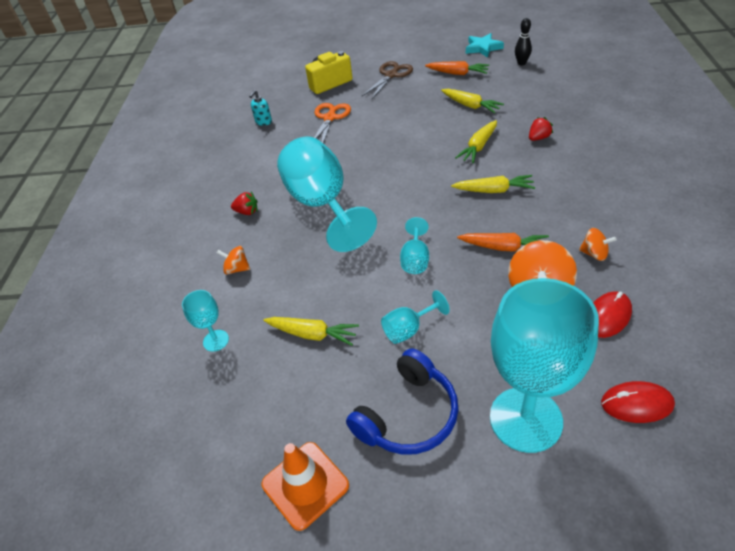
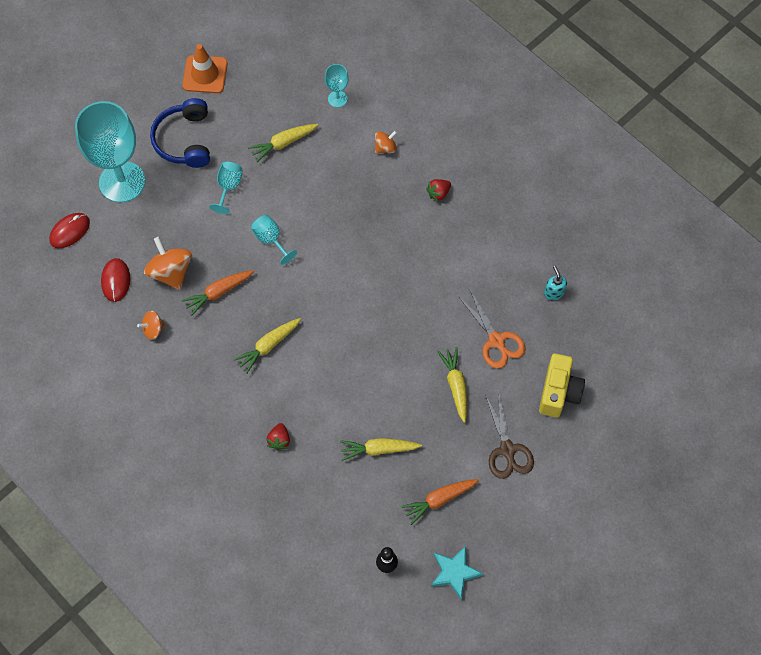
camera: 130 degrees right, 20 degrees up
(323, 205) = (387, 240): turquoise goblet -> none
(478, 147) = (322, 392): yellow carrot -> yellow carrot (455, 386)

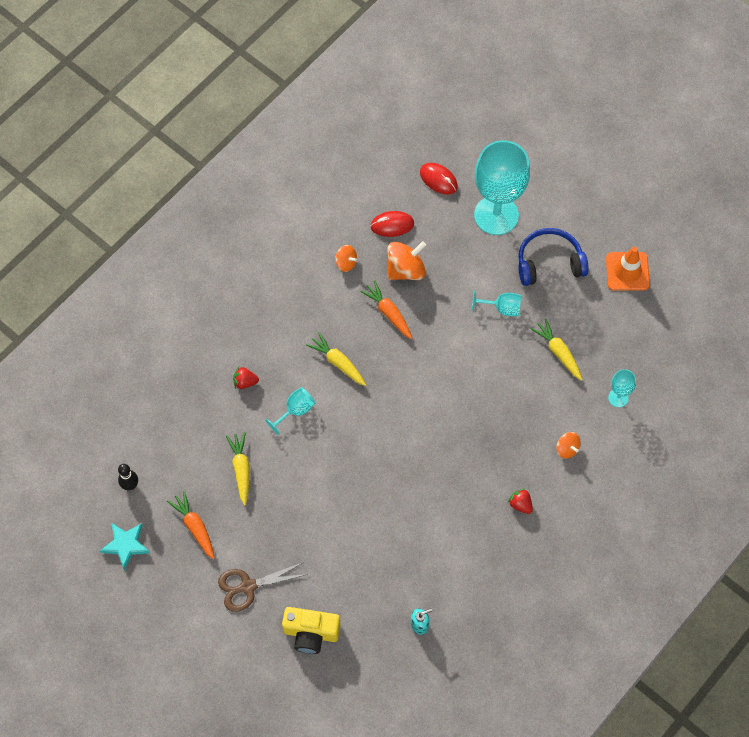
camera: 85 degrees right, 0 degrees up
(153, 329) = (346, 263): orange spinning top -> orange spinning top turned 150 degrees clockwise
(270, 240) = (449, 352): turquoise goblet -> turquoise goblet (295, 411)
(455, 386) = (310, 534): yellow carrot -> none
(496, 340) = (361, 570): orange scissors -> none

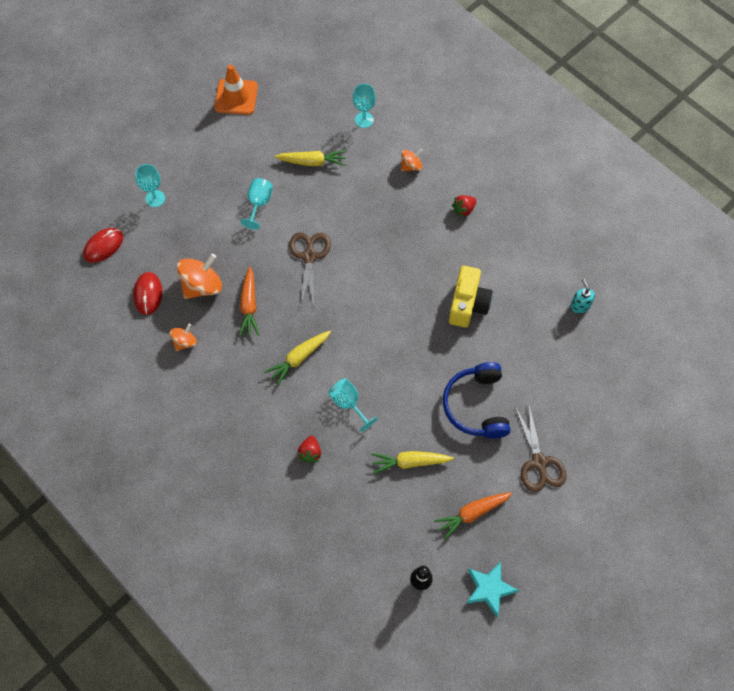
camera: 85 degrees left, 0 degrees up
(311, 633) = (588, 404): yellow camera -> yellow camera (468, 304)
(388, 313) = (249, 306): orange carrot -> orange carrot turned 60 degrees counterclockwise
(405, 269) = (202, 286): orange spinning top -> orange spinning top turned 75 degrees clockwise
(448, 361) = (309, 256): none -> brown scissors
(496, 215) = (155, 198): turquoise goblet -> turquoise goblet, size x0.43
(549, 263) = (216, 159): blue headphones -> blue headphones (476, 405)
(558, 352) = (312, 162): yellow carrot -> yellow carrot turned 150 degrees counterclockwise

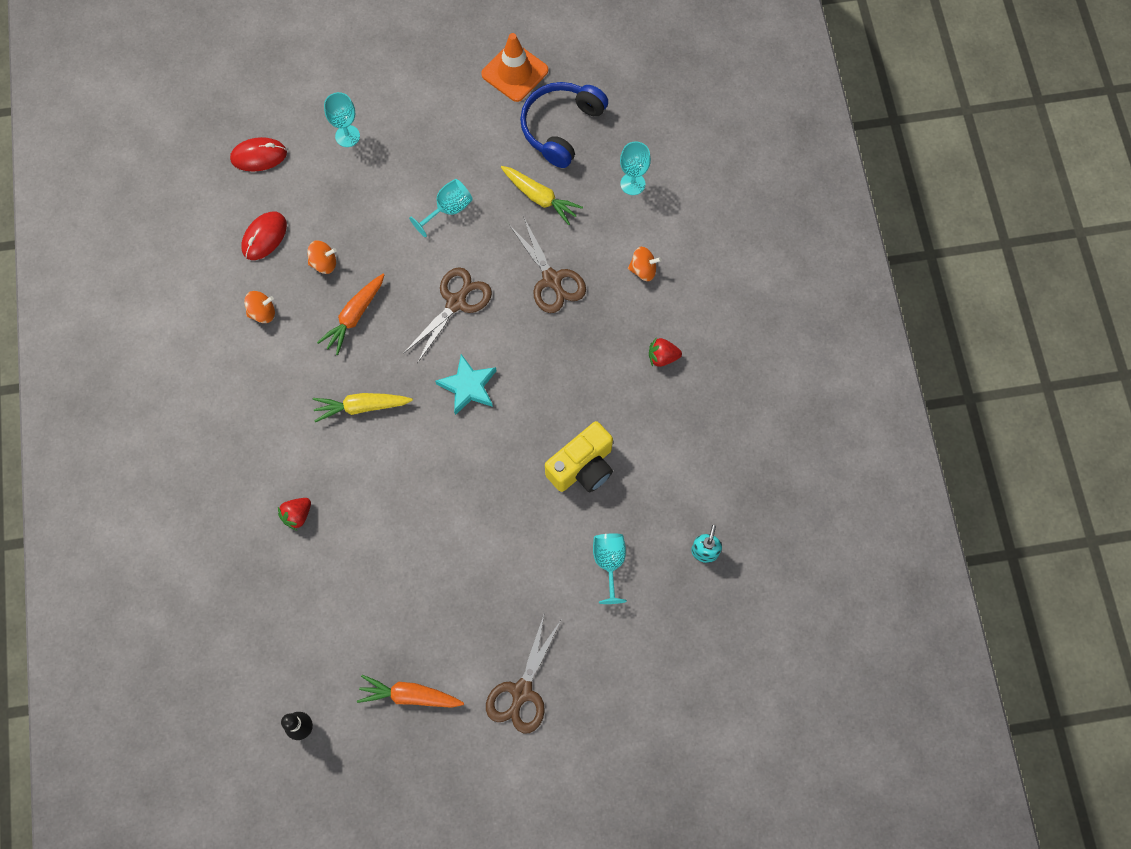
camera: 35 degrees right, 5 degrees up
(202, 286) = (324, 263): orange spinning top -> orange spinning top, size x0.56
(348, 403) = (375, 490): turquoise goblet -> turquoise goblet (609, 563)
(359, 206) = (551, 280): none -> brown scissors
(410, 462) = (389, 596): yellow carrot -> none
(476, 405) = (504, 584): blue headphones -> blue headphones (561, 127)
(489, 589) = (365, 786): turquoise star -> turquoise star (468, 386)

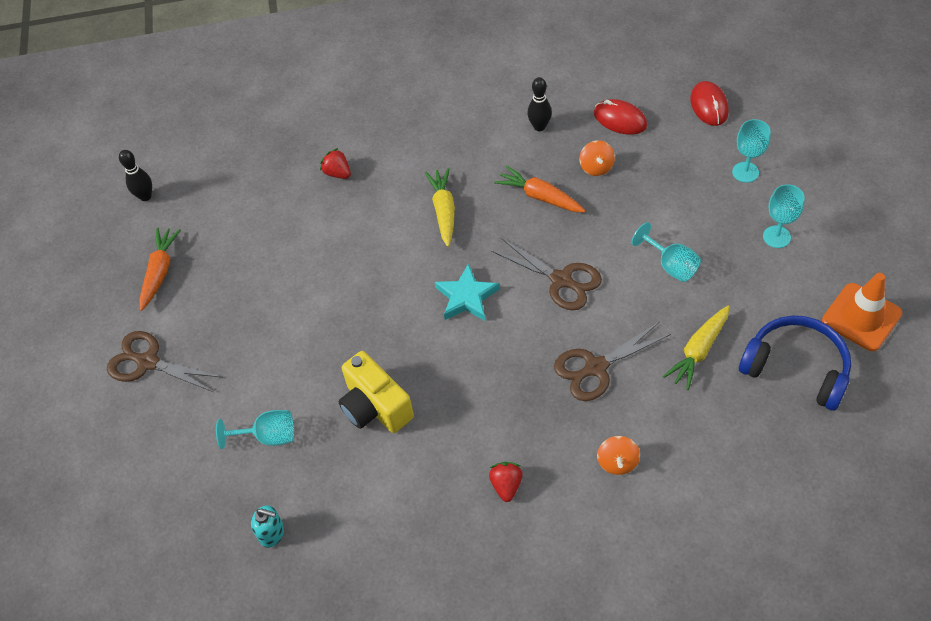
camera: 95 degrees right, 15 degrees down
(262, 312) = (539, 127): orange spinning top -> black bowling pin
(632, 184) = (732, 448): turquoise goblet -> turquoise goblet (776, 237)

